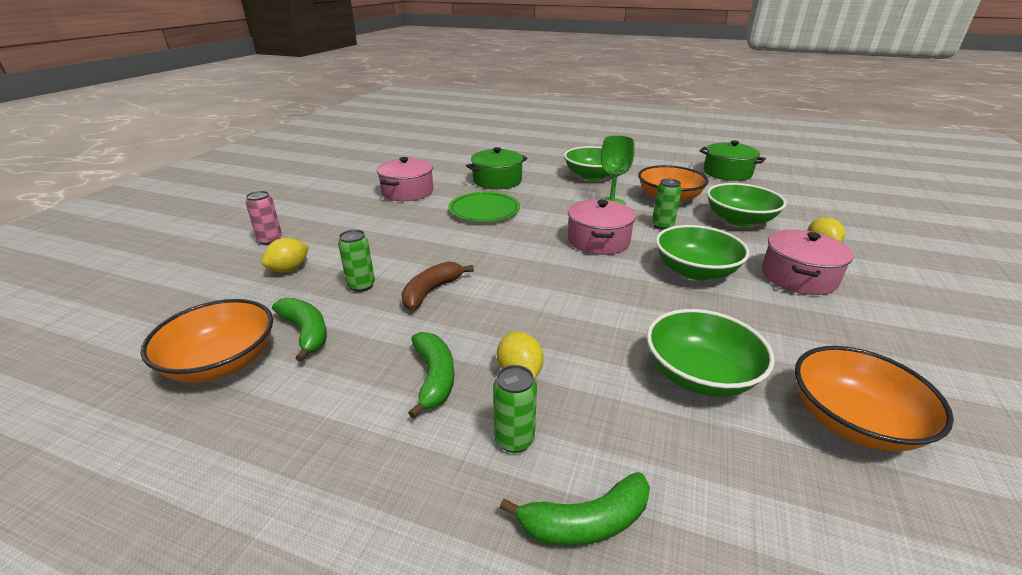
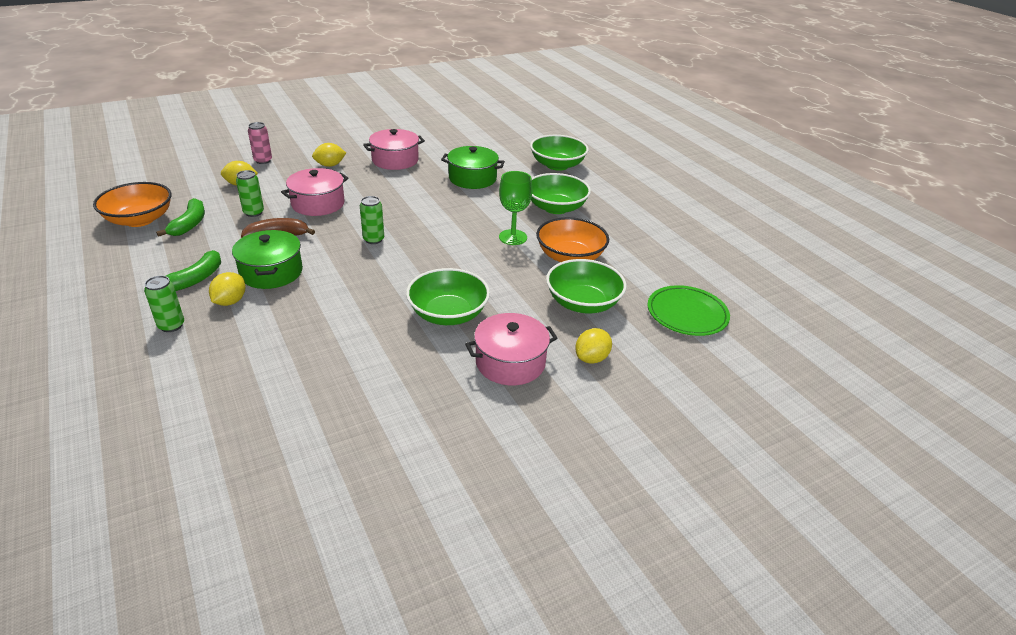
camera: 40 degrees right, 5 degrees up
(354, 217) = (330, 165): none -> yellow lemon
(484, 210) = (412, 198): green plate -> green plate (687, 314)
(585, 522) = (133, 371): green banana -> none
(598, 240) = (436, 258): pink pot -> pink pot (318, 204)
(662, 226) = (507, 273): green can -> green can (373, 239)
(700, 375) = (304, 362): green bowl -> green bowl (557, 165)
(727, 173) = (691, 262): green pot -> green pot (271, 272)
(852, 421) = (320, 435): orange bowl -> none

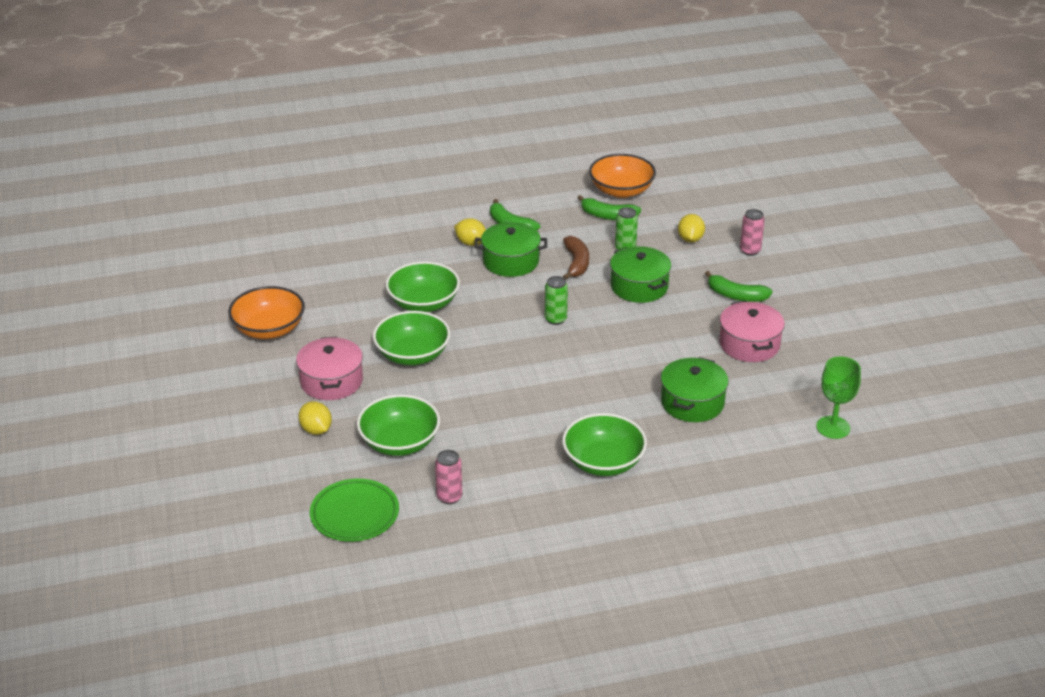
camera: 105 degrees right, 0 degrees up
(171, 326) = (446, 219): green can -> none
(318, 204) = (639, 286): pink pot -> green pot
(330, 165) = (736, 295): yellow lemon -> green banana
(513, 237) = (539, 415): green goblet -> green goblet (833, 427)
(557, 165) = (729, 488): green bowl -> green bowl (423, 303)
(570, 257) = (487, 451): orange bowl -> orange bowl (269, 329)
(635, 268) = (449, 497): none -> pink can

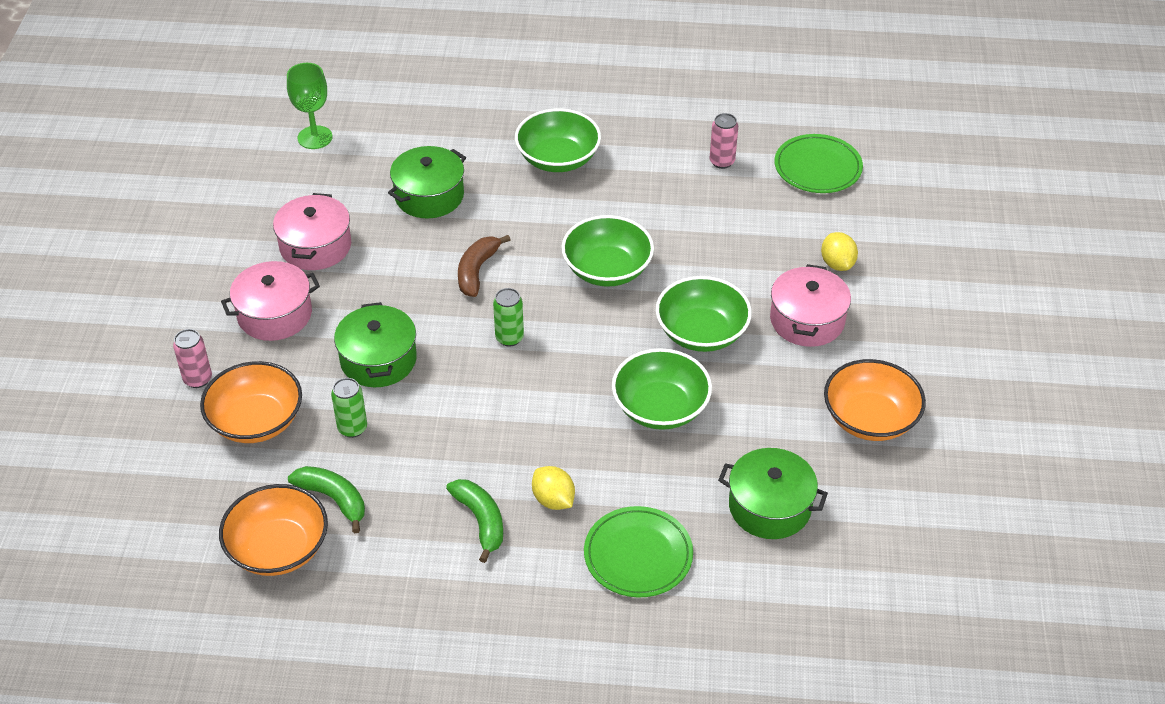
camera: 160 degrees left, 10 degrees up
(399, 442) = (752, 228): green bowl -> green bowl (607, 269)
(404, 230) = (638, 555): none -> green plate
(511, 261) = (515, 449): green pot -> green pot (769, 507)
(576, 263) = (431, 421): brown banana -> brown banana (477, 271)
(690, 239) = (256, 421): yellow lemon -> orange bowl
(736, 295) = (274, 314): green banana -> pink pot

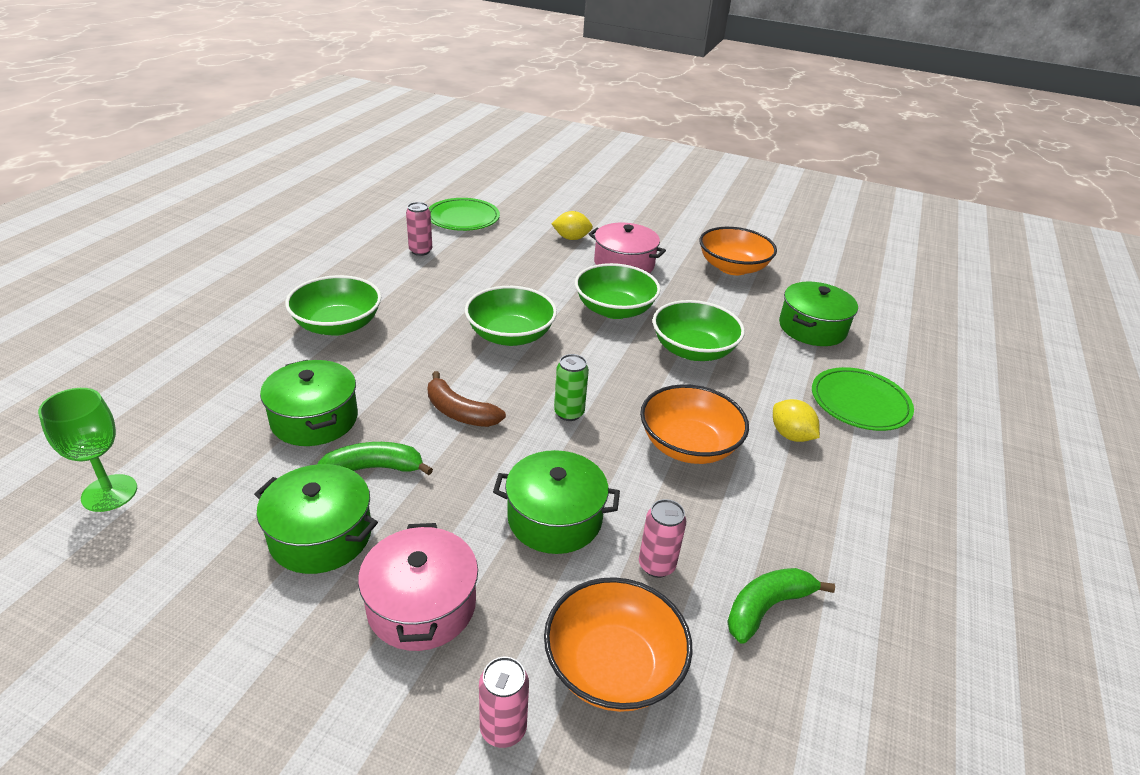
camera: 75 degrees left, 10 degrees down
(278, 548) = (842, 684): orange bowl -> orange bowl (688, 445)
(315, 246) = (321, 535): pink pot -> green pot
(352, 428) = (656, 565): green can -> pink can
(481, 521) = (812, 490): green banana -> green banana (373, 468)
(553, 500) = (791, 435): yellow lemon -> yellow lemon turned 75 degrees clockwise

